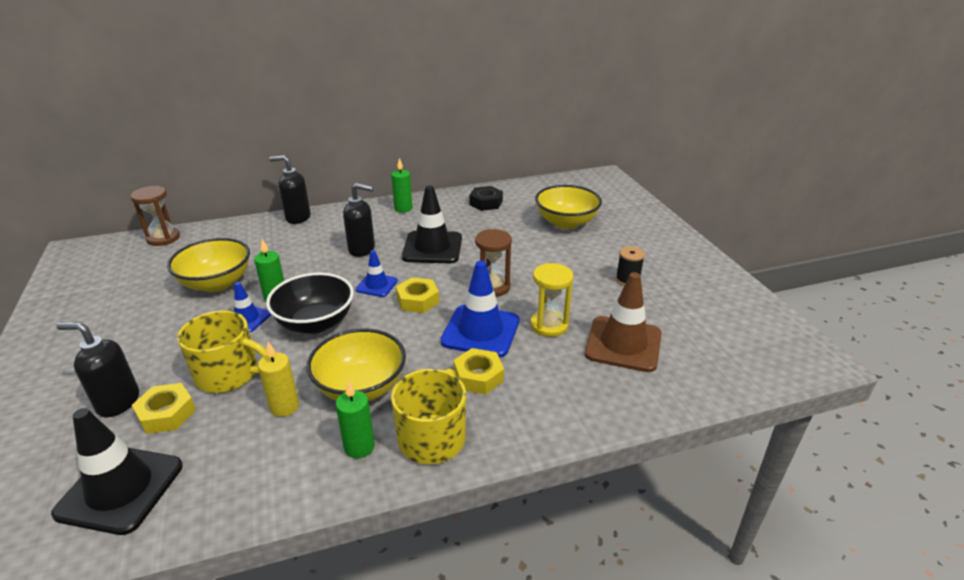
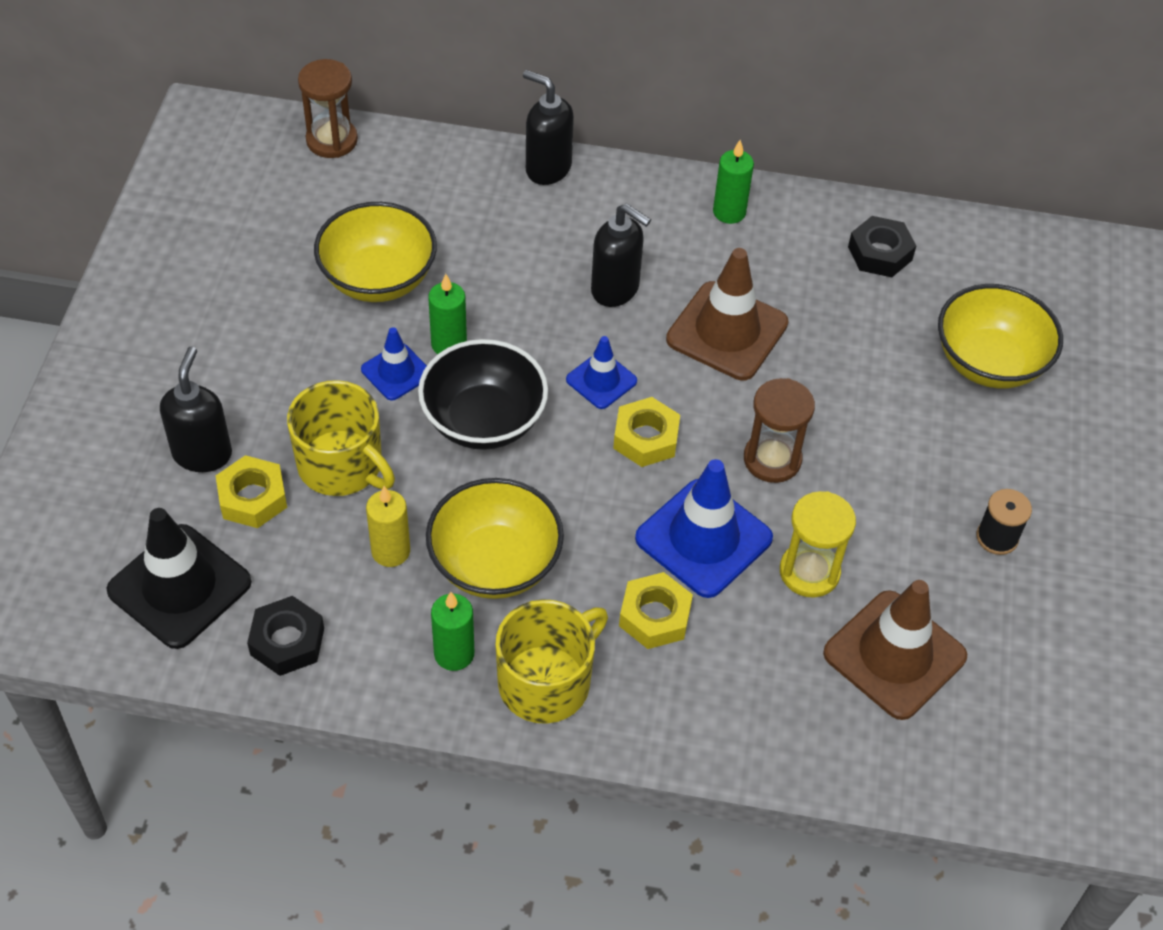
camera: 25 degrees right, 20 degrees up
(118, 402) = (202, 453): black soap dispenser -> black soap dispenser turned 60 degrees clockwise
(226, 490) = (287, 641): none -> black nut
(432, 248) = (727, 331): black traffic cone -> brown traffic cone

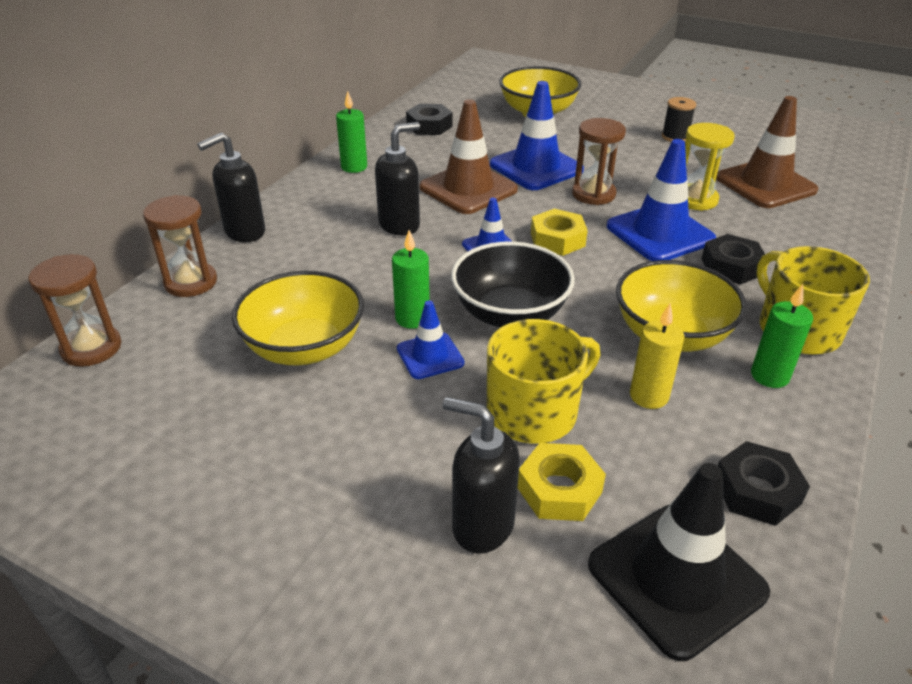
camera: 70 degrees left, 15 degrees down
(446, 163) = (191, 282): none -> brown hourglass
(654, 616) = (731, 267): yellow nut -> black nut
(816, 388) = (536, 167): none -> blue traffic cone

